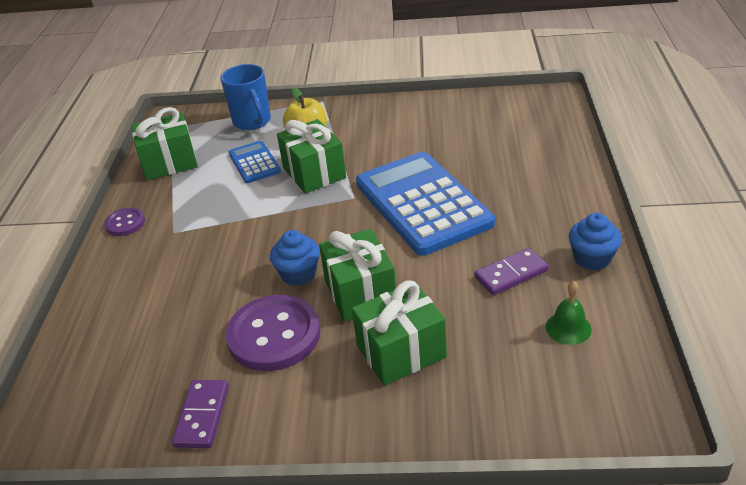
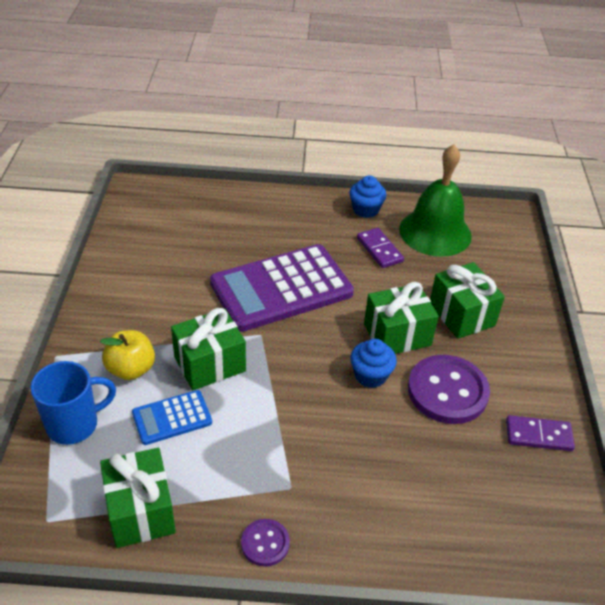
camera: 95 degrees left, 5 degrees up
(423, 203) = (281, 288): blue calculator -> purple calculator
(568, 328) = (435, 232): green bell -> green bell, size x2.37

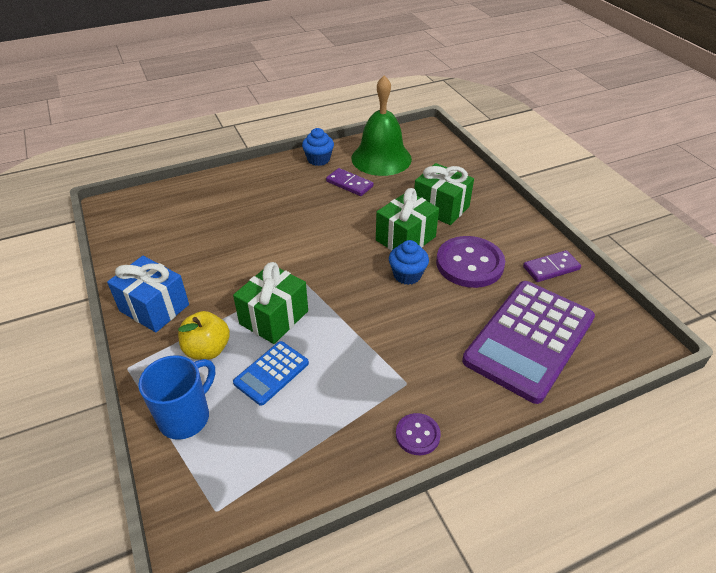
camera: 25 degrees left, 0 degrees up
(111, 308) = (154, 308): none -> blue gift
(140, 511) = (297, 460): green gift -> none
(281, 288) = (293, 238): purple calculator -> purple calculator (529, 339)

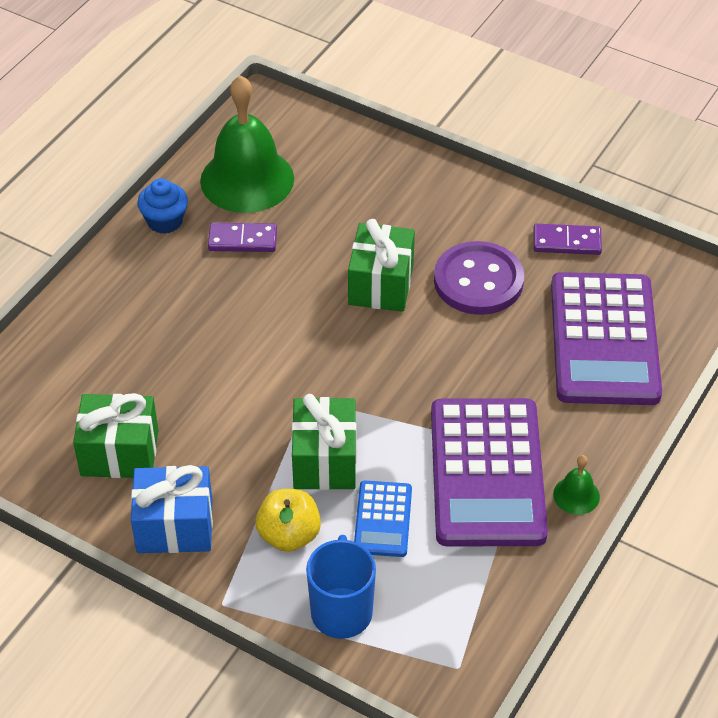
camera: 35 degrees left, 5 degrees up
(367, 382) = (486, 473): none -> purple calculator
(407, 275) = (423, 331): blue cupcake -> none
(417, 435) = (576, 495): purple button -> green bell
(441, 207) = (385, 220): green gift -> green gift (119, 453)
(551, 268) = (567, 242): purple domino -> purple domino turned 60 degrees clockwise

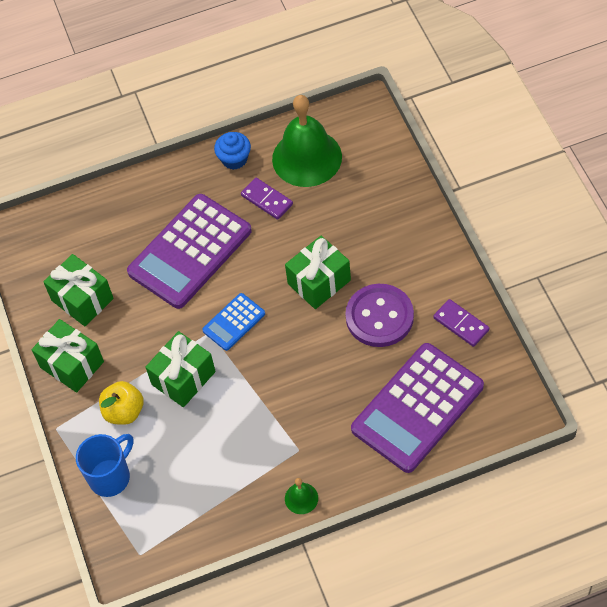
camera: 45 degrees right, 10 degrees up
(175, 526) = (72, 364): blue gift -> green gift
(382, 519) = (181, 437): blue calculator -> blue calculator (234, 322)
(486, 473) = (264, 448): purple calculator -> purple calculator (190, 251)

